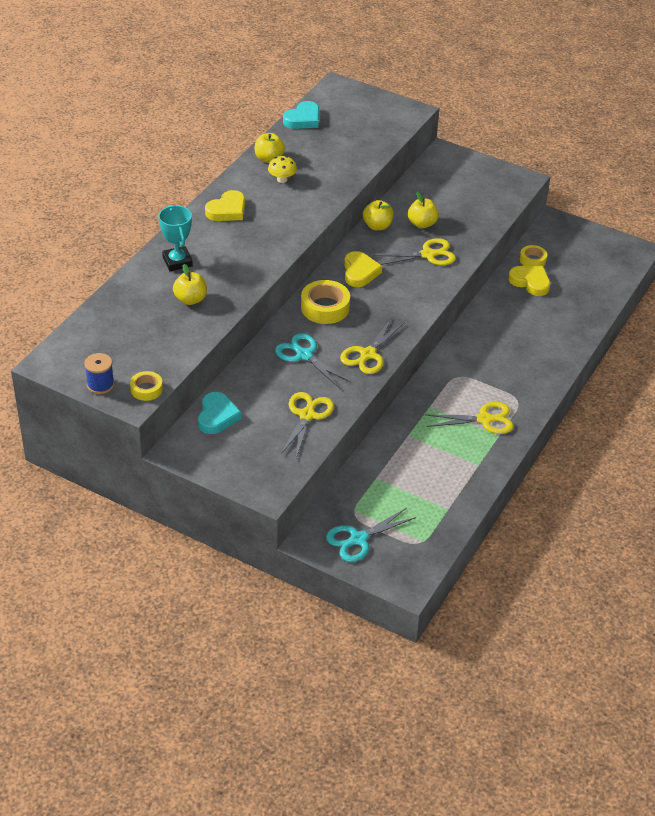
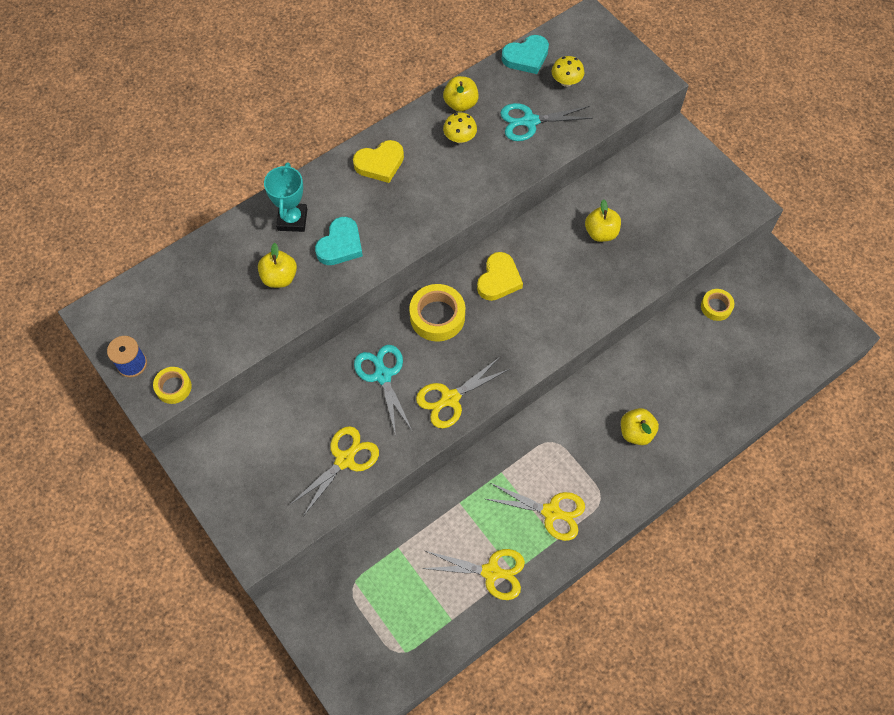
camera: 25 degrees right, 20 degrees up
(217, 416) = (254, 426): turquoise heart -> turquoise heart (340, 245)
(344, 127) = (566, 82): none -> yellow mushroom
(358, 539) = (340, 622): turquoise scissors -> turquoise scissors (530, 121)
(377, 226) = (550, 220): yellow apple -> yellow apple (636, 432)
(428, 254) = (585, 279): yellow scissors -> yellow scissors (491, 572)
(530, 282) = (698, 337): yellow heart -> none

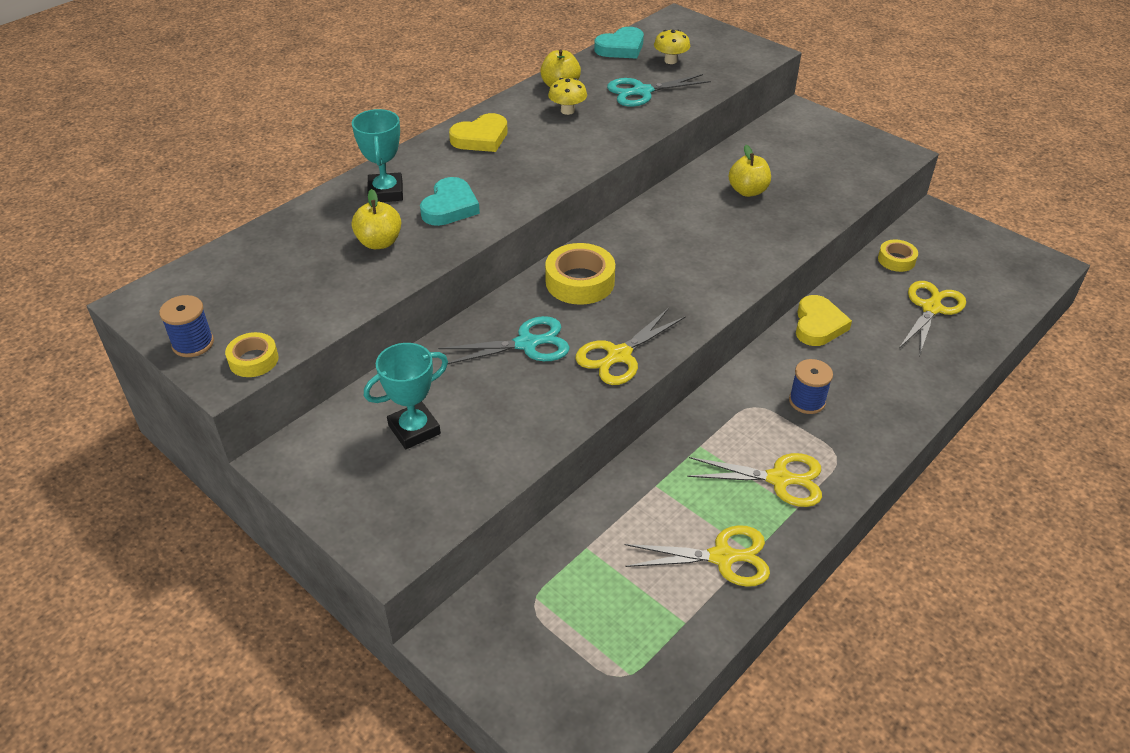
camera: 10 degrees left, 20 degrees down
(286, 445) = (414, 429): none -> turquoise trophy
(345, 460) = (497, 434): yellow scissors -> yellow scissors (931, 308)
(383, 375) = (526, 344): turquoise scissors -> turquoise scissors turned 105 degrees clockwise
(499, 279) = (644, 241): yellow heart -> yellow heart (818, 325)
(594, 443) = (807, 401): none -> blue spool
(636, 432) = (853, 384): yellow apple -> none

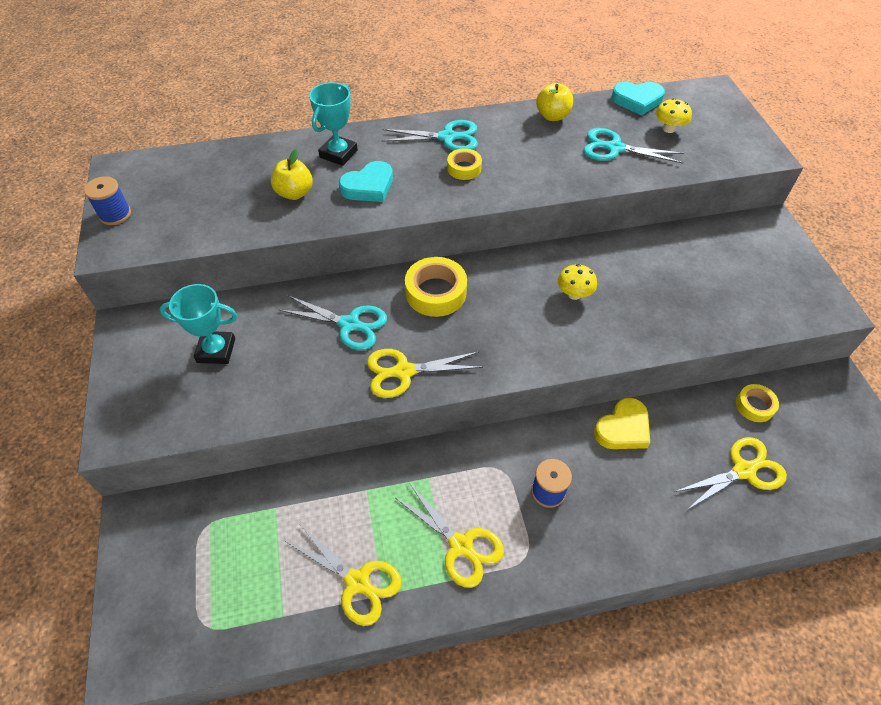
camera: 35 degrees right, 10 degrees up
(253, 360) = (134, 246): yellow tape -> yellow tape (464, 168)
(481, 138) = (447, 137): yellow heart -> turquoise scissors
(567, 111) = (536, 141): yellow mushroom -> yellow mushroom (574, 294)
(748, 191) = (648, 278): yellow apple -> none

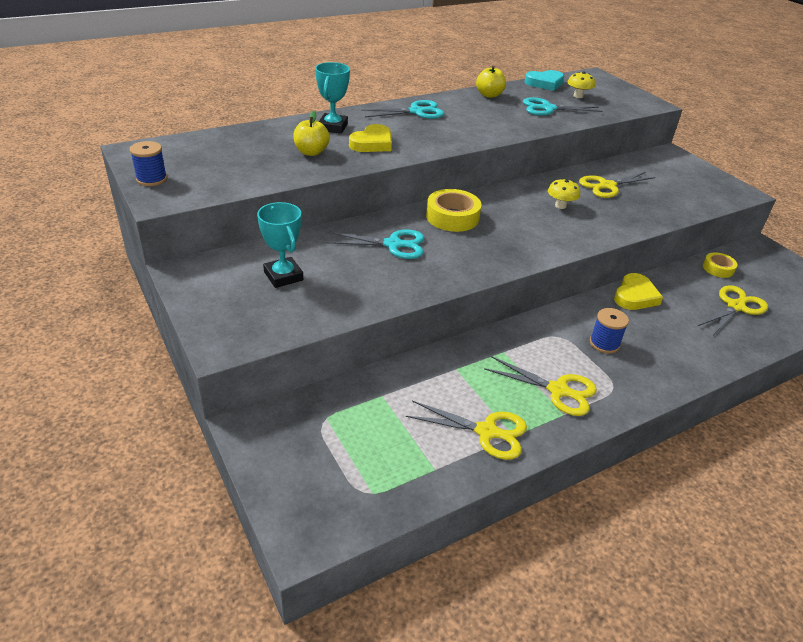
camera: 20 degrees left, 15 degrees down
(216, 350) = (283, 276): turquoise trophy -> turquoise trophy turned 75 degrees clockwise
(368, 186) = (372, 143): turquoise heart -> yellow heart
(404, 372) = (458, 267): yellow scissors -> yellow scissors (607, 186)
(464, 168) = (442, 127): yellow tape -> none

